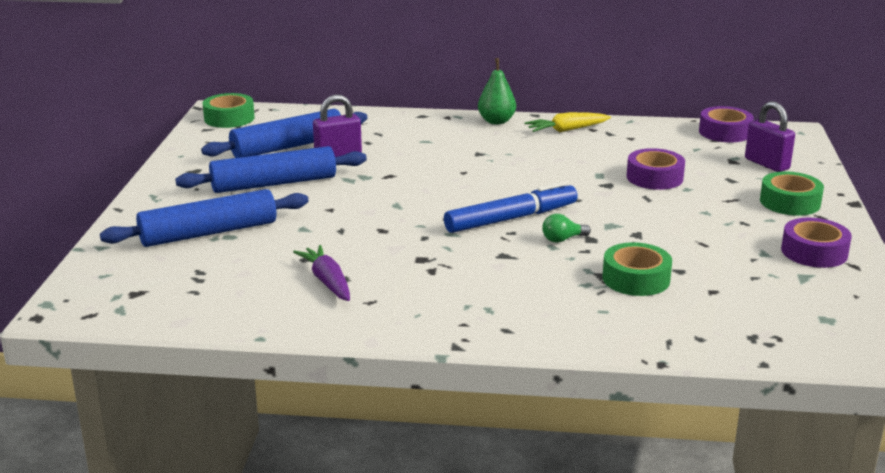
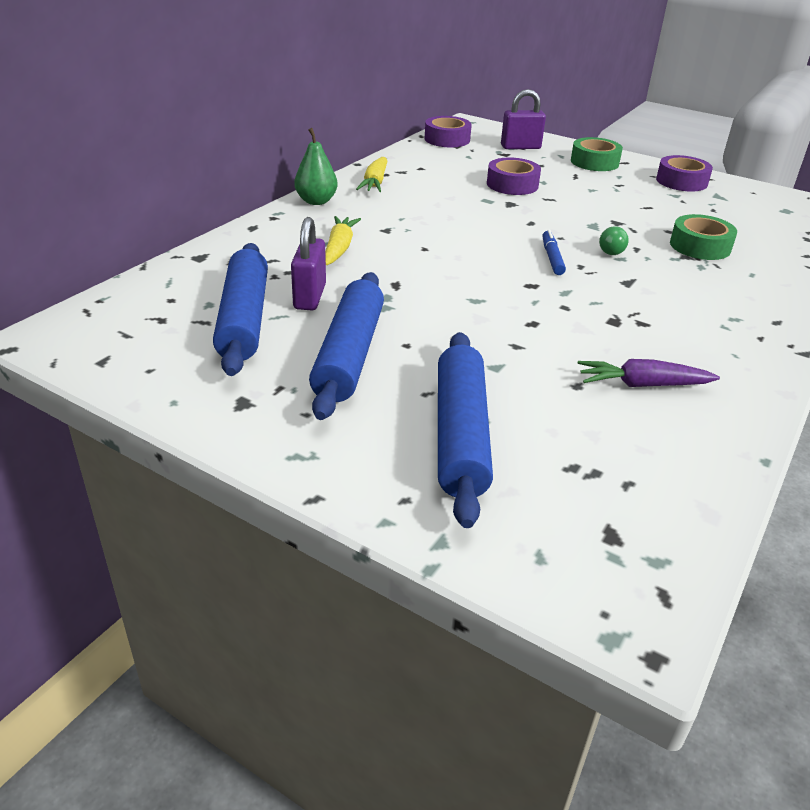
camera: 65 degrees left, 10 degrees up
(229, 118) = (88, 335): green tape -> none
(424, 147) = (339, 248): none -> yellow carrot
(511, 219) = (552, 258): blue marker -> blue marker, size x0.53

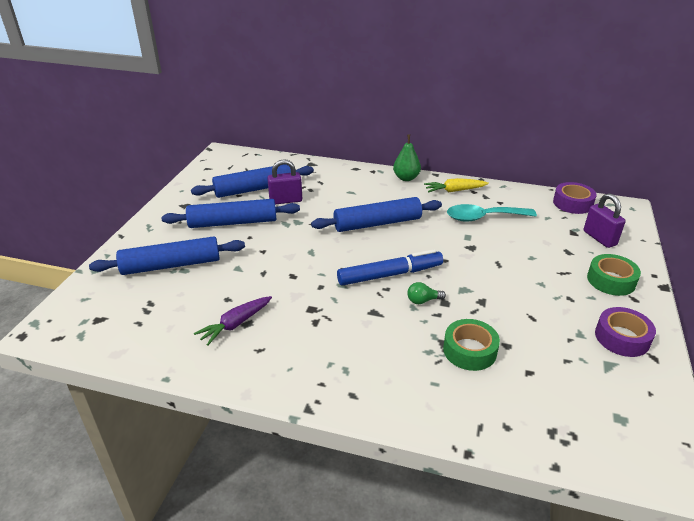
camera: 75 degrees right, 0 degrees up
(339, 248) = (348, 197): yellow carrot -> none
(426, 242) = (377, 223): none -> blue rolling pin
(450, 183) = (483, 217): none -> turquoise spoon
(512, 185) = (509, 244): purple tape -> none
(552, 258) = (390, 275): blue marker -> blue marker, size x1.87
(642, 385) = (235, 324): purple carrot -> purple carrot turned 120 degrees counterclockwise

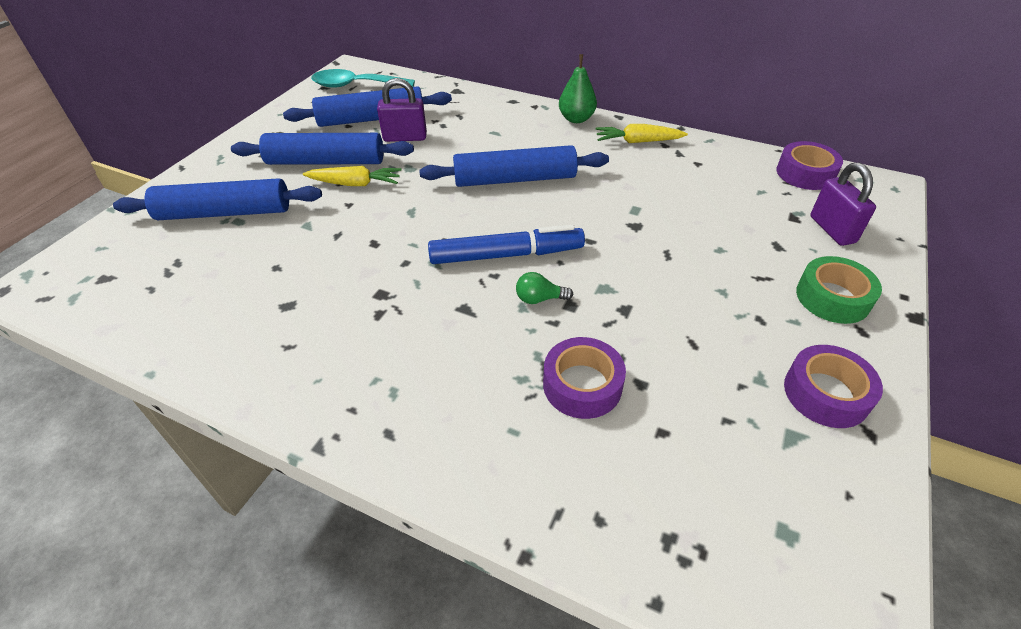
camera: 10 degrees right, 10 degrees up
(235, 324) = (271, 305): purple carrot -> none
(262, 236) = (355, 184): none -> yellow carrot
(469, 350) = (582, 385): green tape -> purple tape
(483, 217) = (666, 183): turquoise spoon -> turquoise spoon (355, 86)

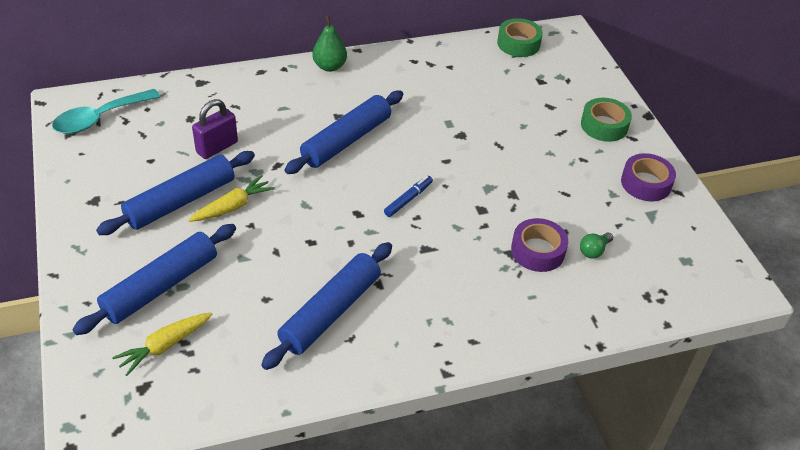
camera: 45 degrees left, 0 degrees up
(371, 119) = (163, 144): blue rolling pin -> blue rolling pin (331, 312)
(506, 255) = (408, 199): blue marker -> blue marker, size x0.53
(539, 299) = (461, 216): green light bulb -> green light bulb (594, 251)
(637, 141) = (394, 67): yellow carrot -> yellow carrot (164, 346)
(805, 173) = (518, 43): purple tape -> green tape
(832, 229) = (567, 79): purple padlock -> none

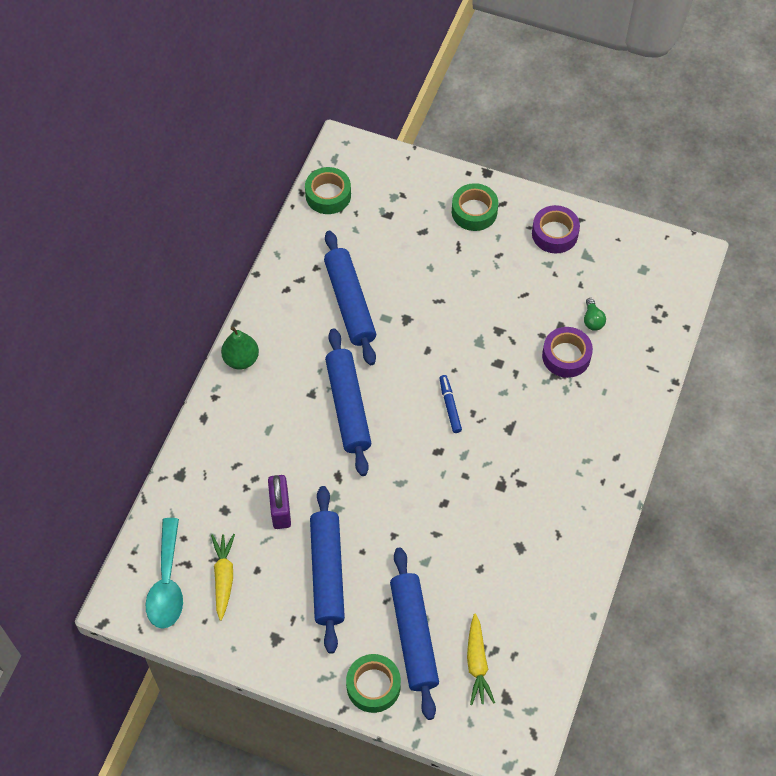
camera: 50 degrees left, 15 degrees up
(90, 283) = (373, 686): none -> green tape
(233, 206) = (363, 537): yellow carrot -> yellow carrot (223, 577)
(331, 312) = (524, 532): blue rolling pin -> blue rolling pin (350, 303)

